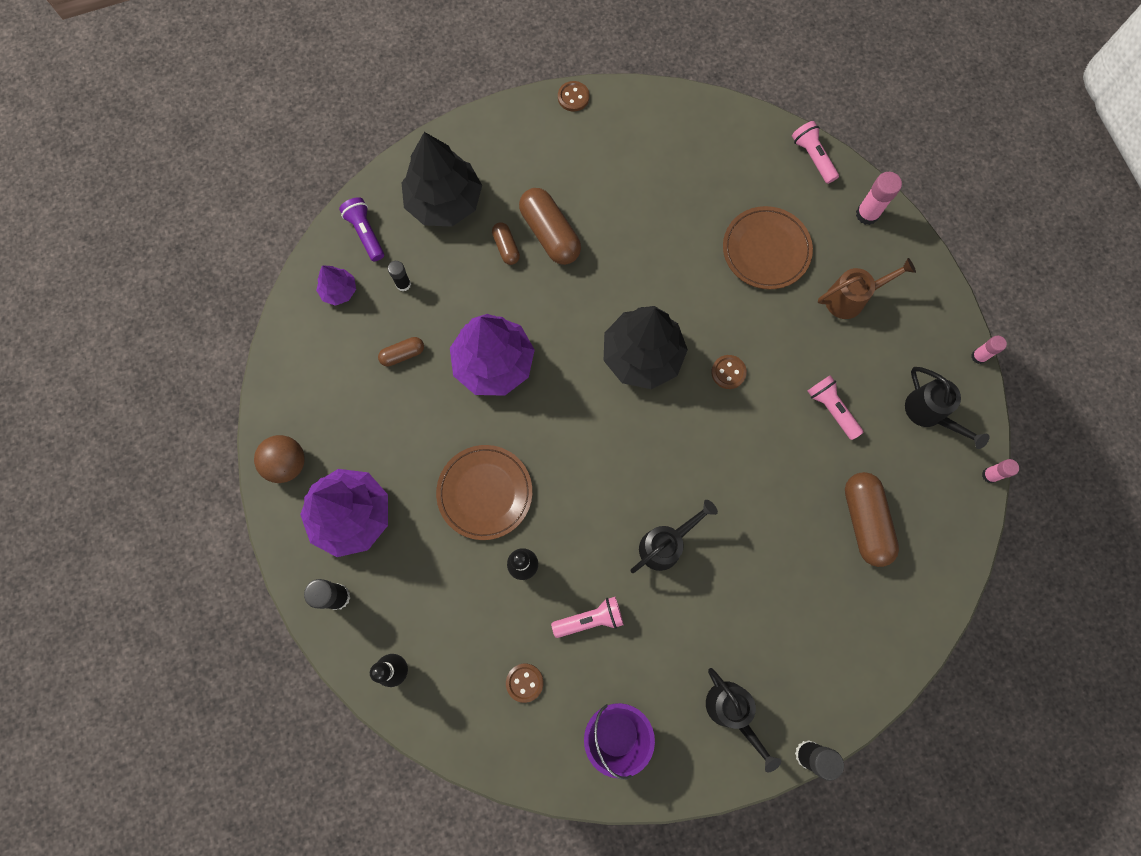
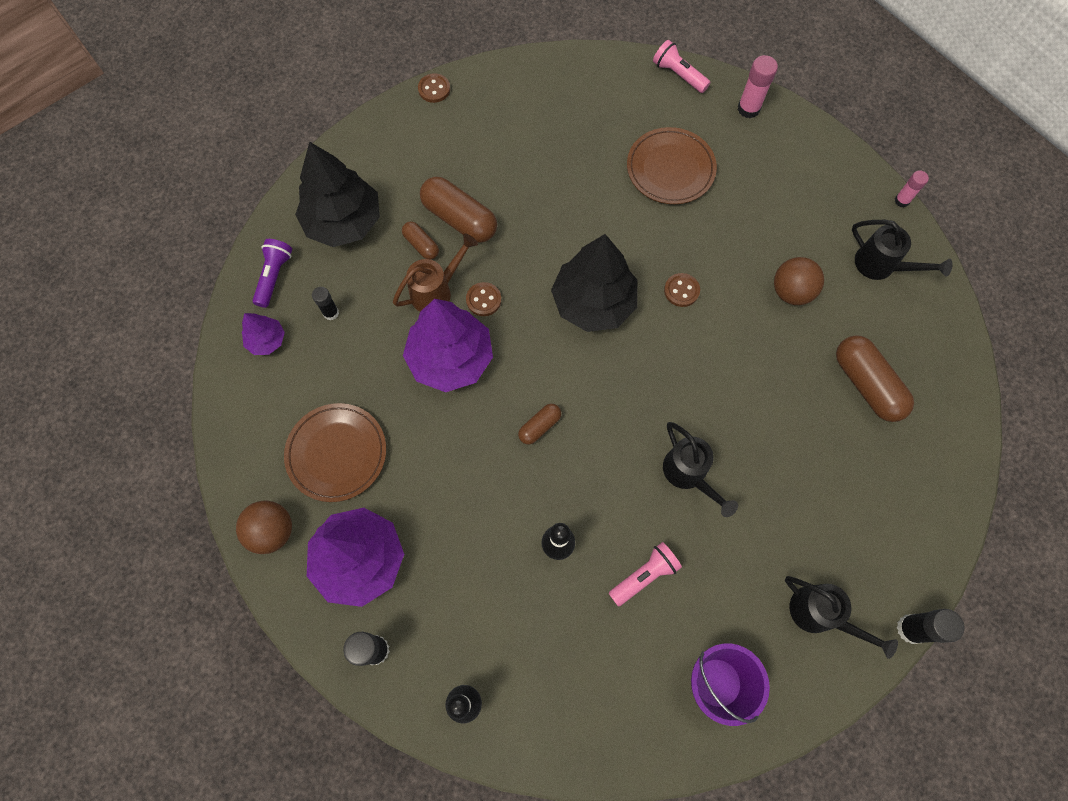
camera: 20 degrees left, 5 degrees down
(365, 233) = (274, 276): purple flashlight -> purple flashlight turned 60 degrees clockwise
(402, 354) = (355, 380): brown capsule -> brown capsule (539, 426)
(485, 493) = (490, 488): brown plate -> brown plate (337, 453)
(524, 682) = (604, 665): brown button -> brown button (483, 300)
(665, 544) = (688, 474): black watering can -> black watering can turned 120 degrees clockwise
(831, 409) = (791, 292): pink flashlight -> brown ball
(851, 298) = (766, 187): brown watering can -> brown watering can (436, 291)
(989, 475) = (959, 302): pink glue stick -> none

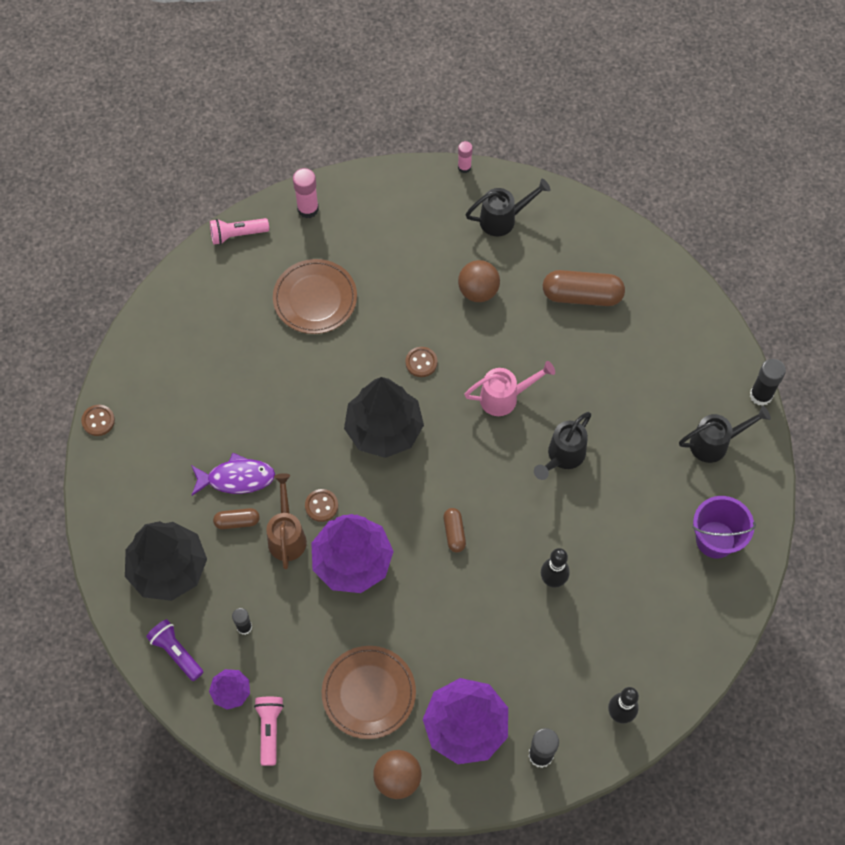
camera: 55 degrees left, 5 degrees down
(459, 219) = (236, 478): brown capsule -> purple fish
(644, 575) = (613, 536): pink flashlight -> pink flashlight (269, 729)
(688, 474) = (563, 456): black watering can -> black watering can turned 120 degrees clockwise
(706, 383) = (505, 397): none -> pink watering can

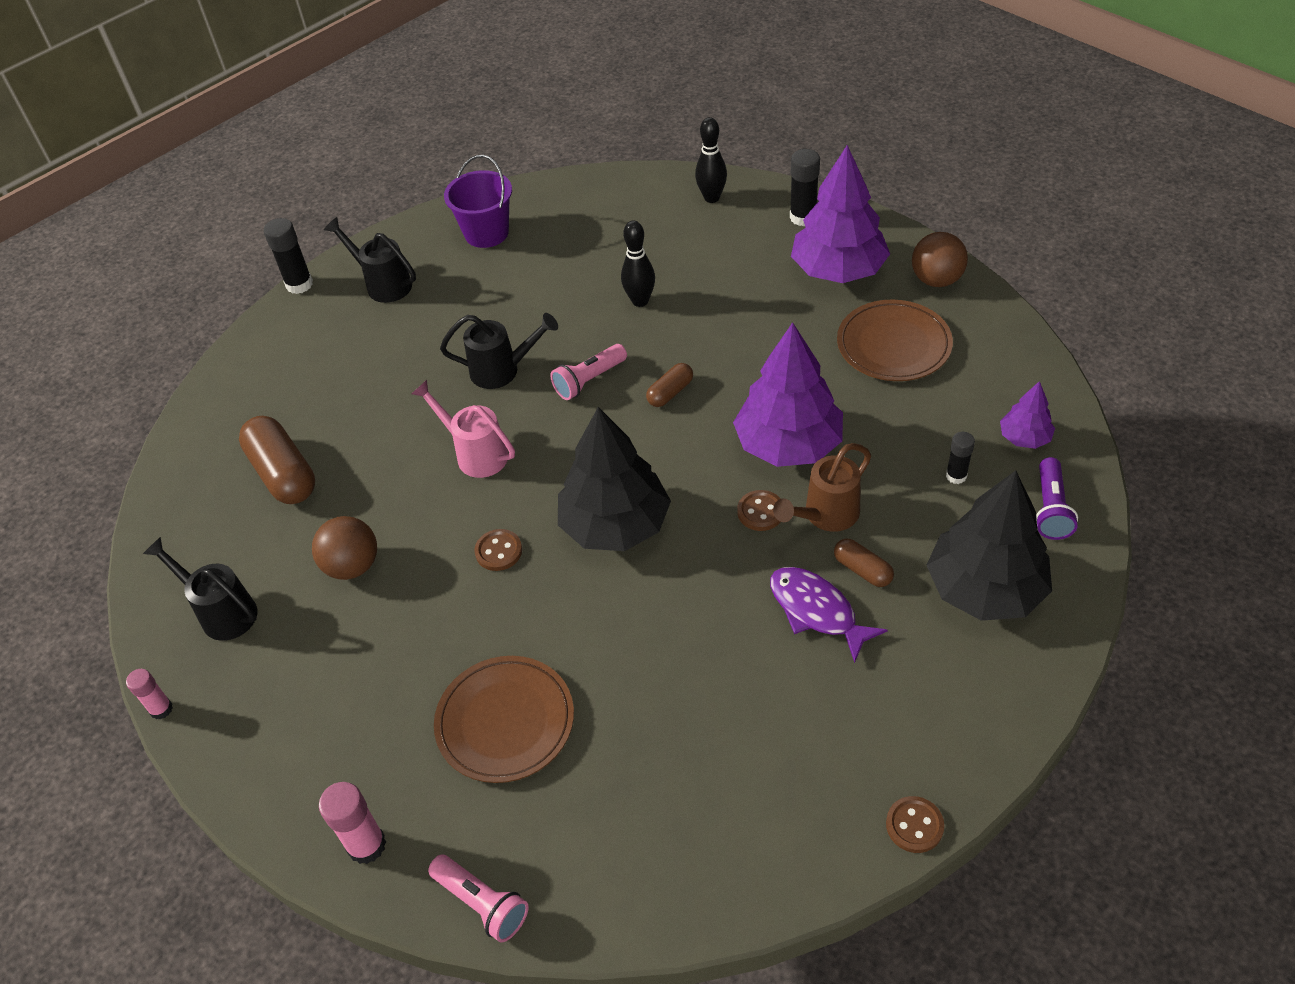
camera: 125 degrees left, 15 degrees down
(269, 729) = (1015, 385): pink flashlight -> pink flashlight (589, 380)

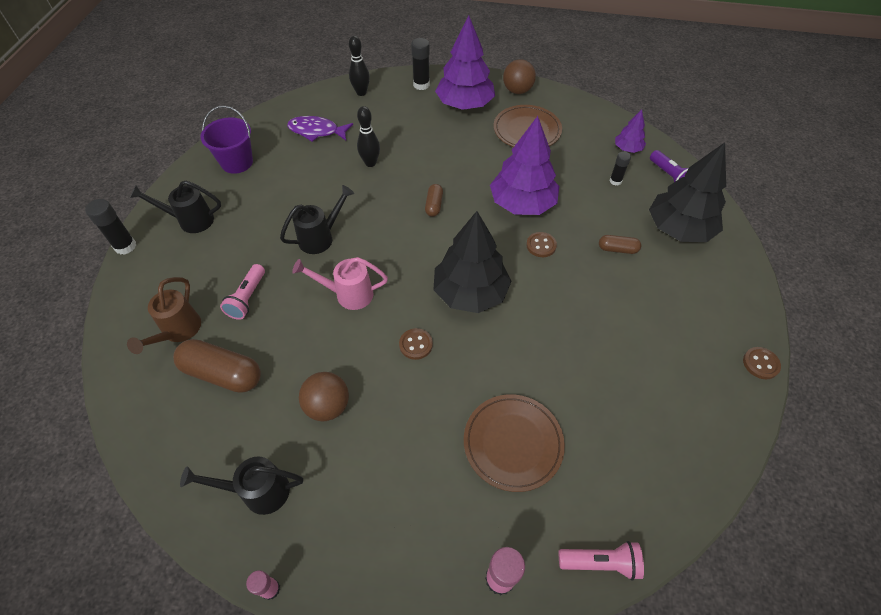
camera: 40 degrees left, 5 degrees up
(589, 380) = (380, 219): pink flashlight -> pink flashlight (247, 298)
(817, 611) = (616, 282): purple fish -> purple fish (317, 131)
(825, 515) = (574, 231): brown watering can -> brown watering can (178, 331)

